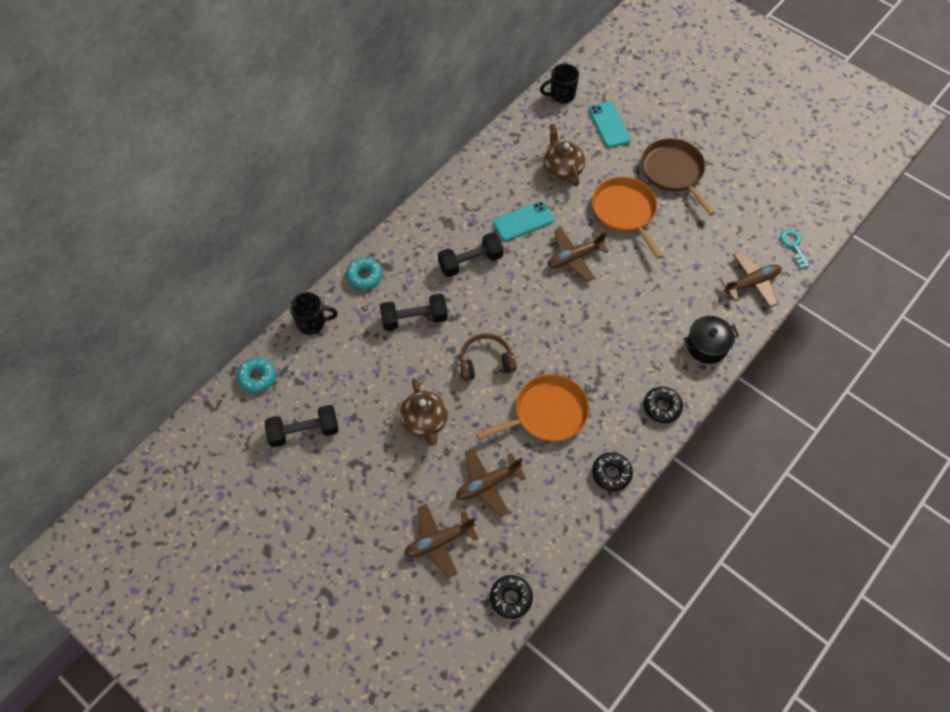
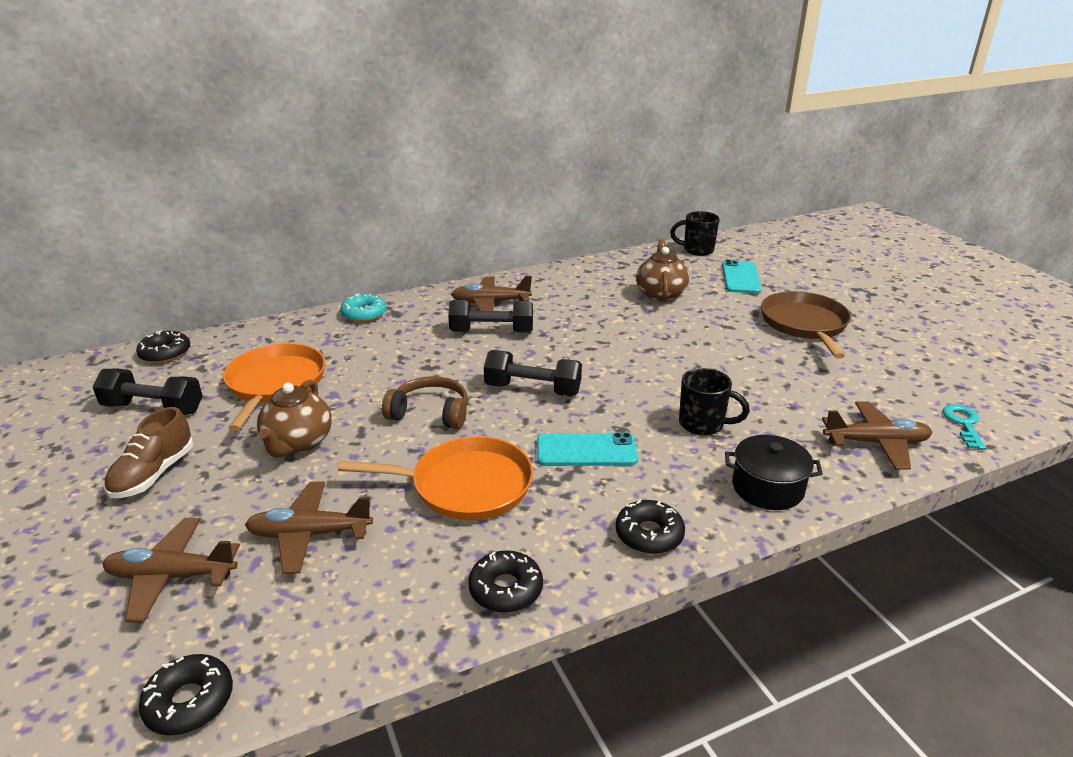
camera: 25 degrees right, 30 degrees down
(257, 377) = (165, 353): turquoise donut -> black donut
(312, 322) = (271, 331): black mug -> black mug (703, 424)
(360, 482) = (154, 474): none -> brown shoe
(414, 319) = (383, 356): black dumbbell -> black dumbbell (533, 389)
(523, 221) = (581, 318): turquoise phone -> turquoise phone (586, 450)
(574, 257) = (624, 358): brown plane -> brown plane (490, 303)
(625, 212) = (718, 339): orange pan -> orange pan (275, 383)

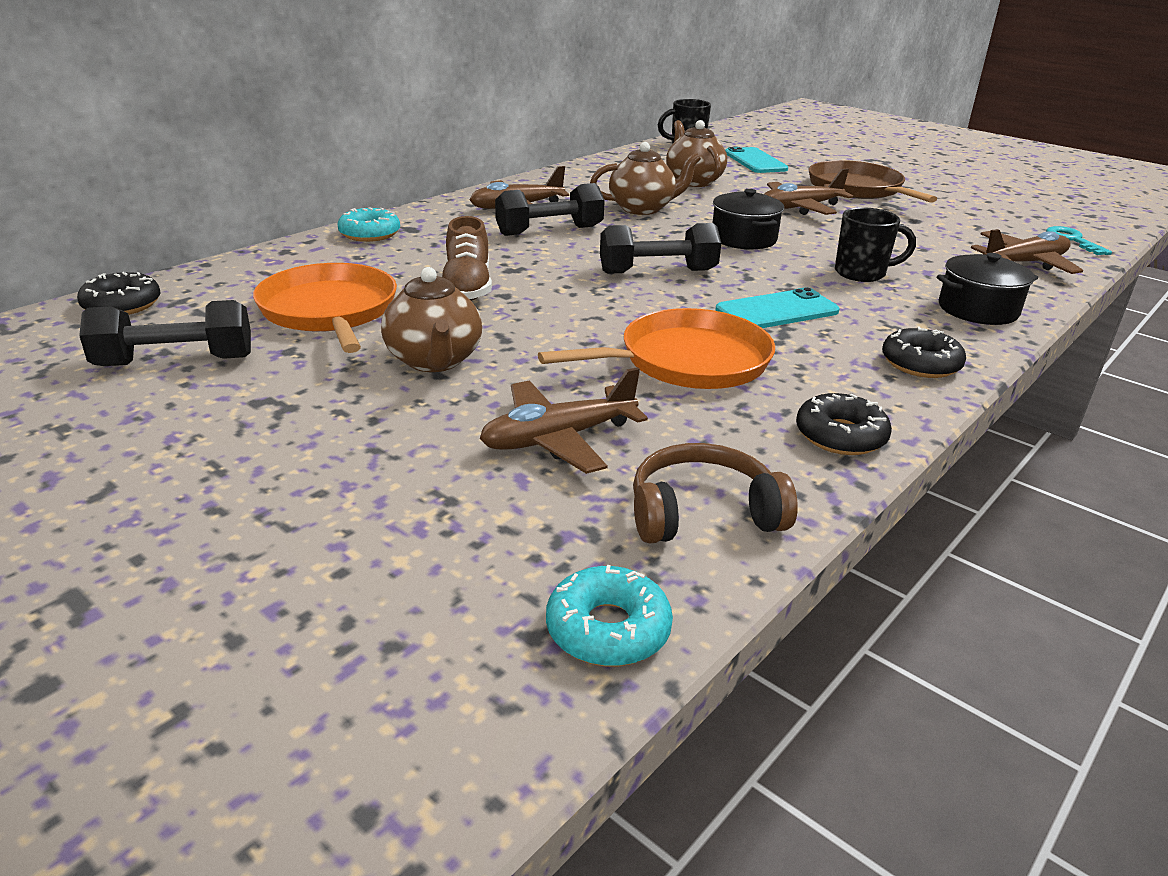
camera: 25 degrees left, 0 degrees up
(154, 474) = (263, 425): brown shoe -> brown shoe (467, 288)
(171, 576) = (423, 518): brown plane -> brown plane (800, 208)
(189, 702) = (608, 629): black donut -> turquoise donut
(430, 413) = (567, 308): brown headphones -> brown headphones (703, 513)
(587, 319) = (642, 208): none -> brown teapot
(638, 366) = (743, 239): none -> black pot

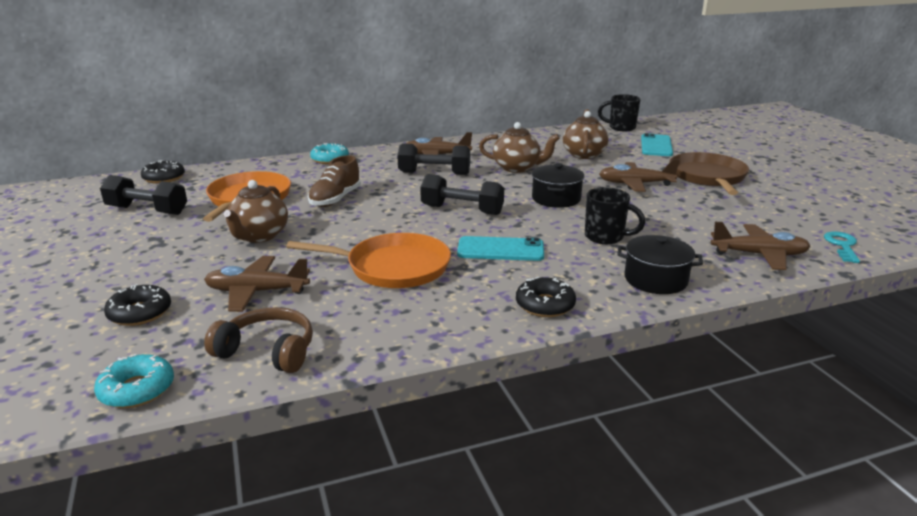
camera: 30 degrees right, 5 degrees down
(840, 436) = (414, 333): black donut -> black donut (140, 313)

